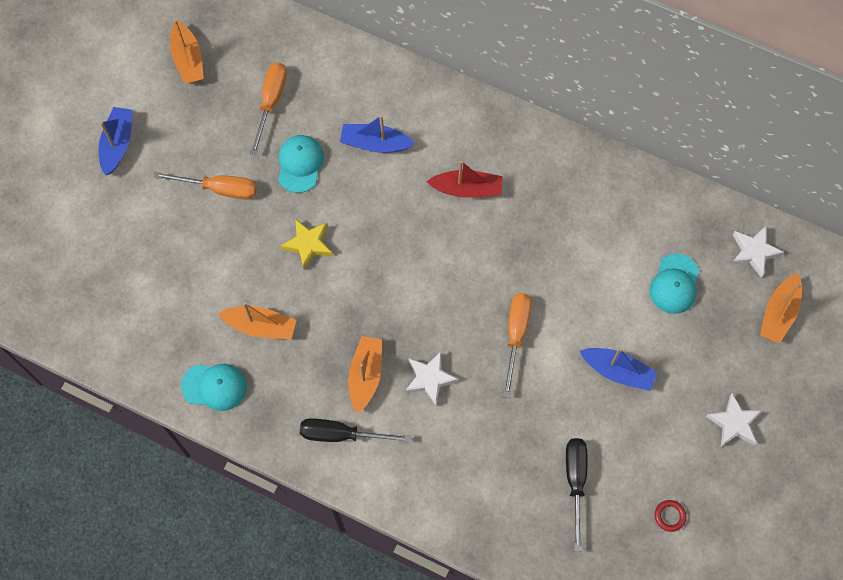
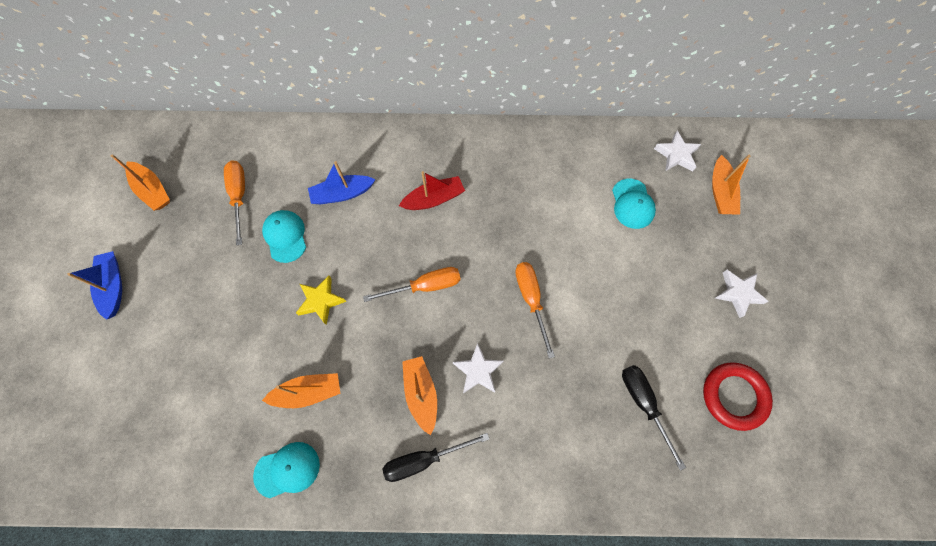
camera: 25 degrees left, 0 degrees up
(219, 189) = (222, 286): orange screwdriver -> orange screwdriver (425, 286)
(618, 371) = (627, 293): blue boat -> none
(669, 516) = (734, 396): red ring -> red ring, size x2.25

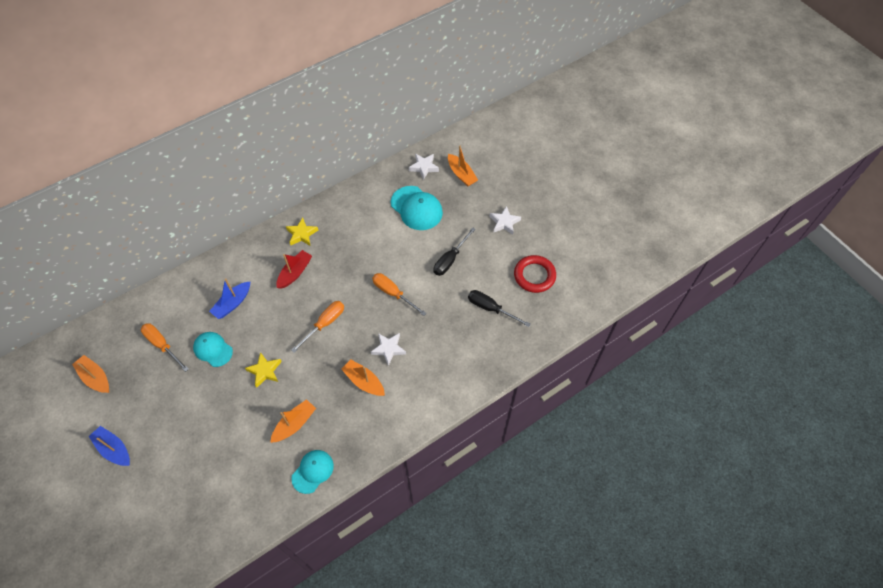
camera: 35 degrees left, 10 degrees down
(152, 190) = (95, 377): orange boat -> orange boat turned 150 degrees counterclockwise
(424, 459) = (390, 413): black screwdriver -> black screwdriver (450, 259)
(473, 155) = (302, 234): none -> yellow star
(632, 204) = (416, 208): turquoise cap -> turquoise cap, size x1.52

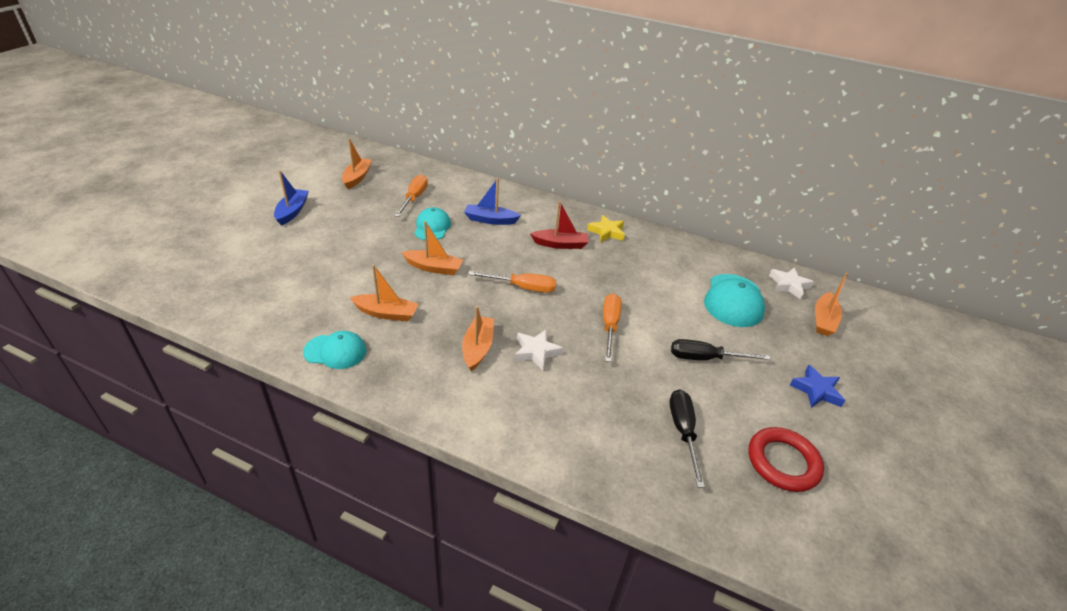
camera: 55 degrees right, 20 degrees down
(265, 371) = (434, 268): yellow star -> orange boat
(504, 222) = (816, 390): white star -> blue star

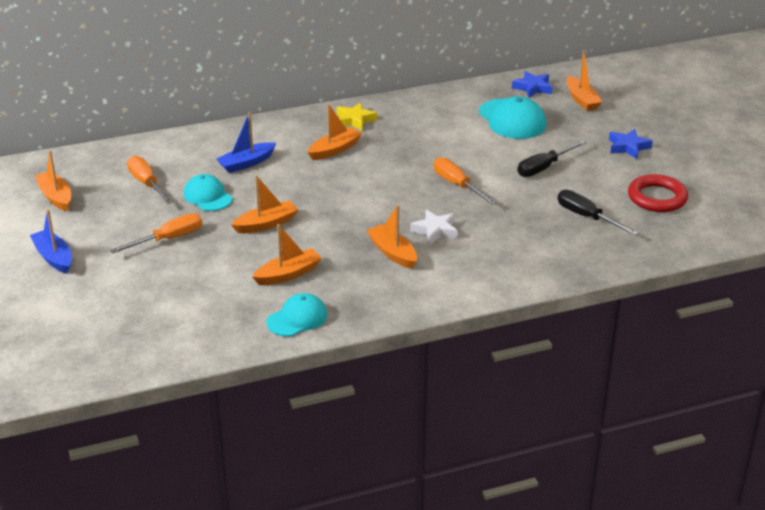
camera: 40 degrees left, 5 degrees down
(522, 287) = (358, 197): orange screwdriver -> orange screwdriver (168, 239)
(560, 244) = (335, 150): red boat -> orange boat
(789, 285) = (533, 88): white star -> blue star

